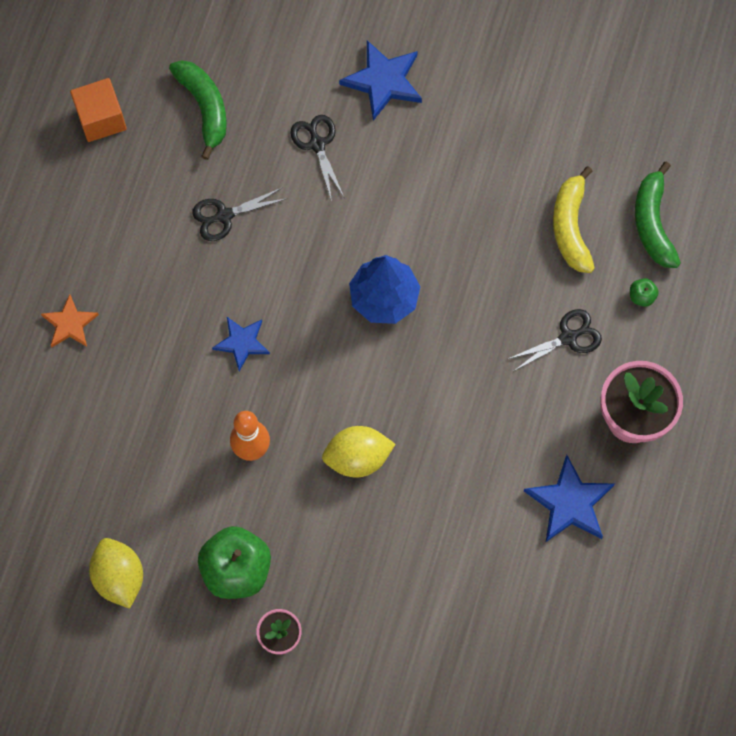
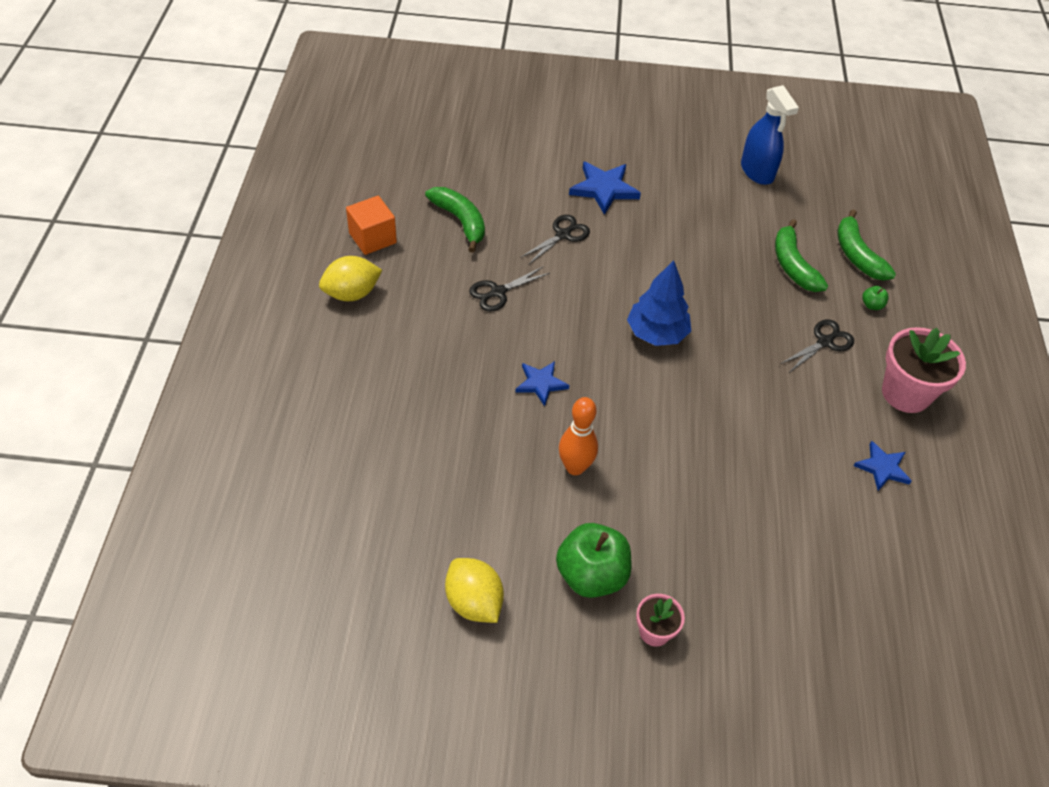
camera: 15 degrees left, 20 degrees down
(70, 324) = (376, 390): orange star -> none
(317, 144) = (563, 235): black scissors -> black scissors turned 75 degrees clockwise
(357, 458) = (676, 460): yellow lemon -> yellow lemon (352, 293)
(570, 227) = (793, 265): yellow banana -> green banana
(570, 502) = (882, 468): blue star -> blue star, size x0.65
(578, 79) = (757, 171): none -> blue spray bottle

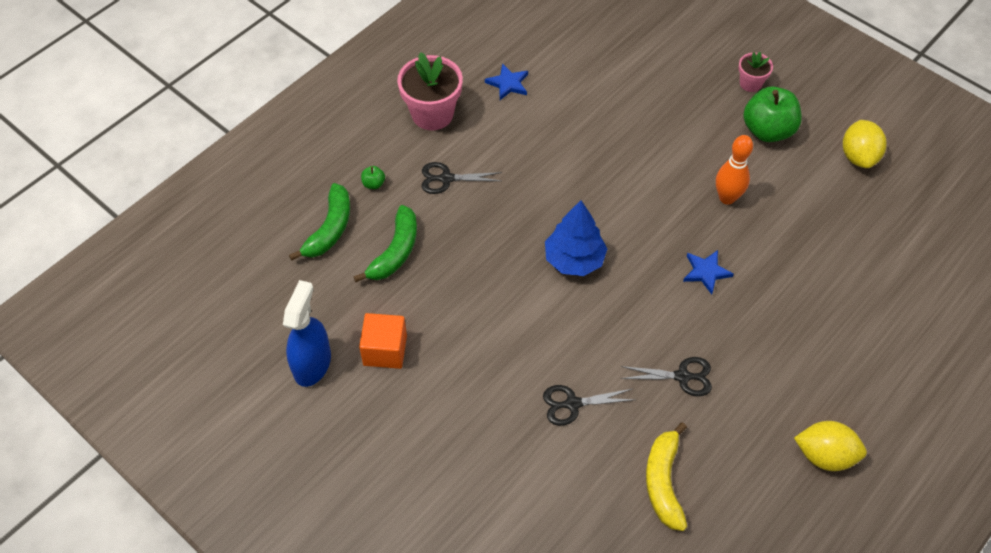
camera: 140 degrees left, 5 degrees up
(372, 238) = (769, 514): orange cube -> orange cube (385, 350)
(460, 221) = (663, 482): green banana -> yellow banana
(604, 189) = (485, 435): blue star -> none

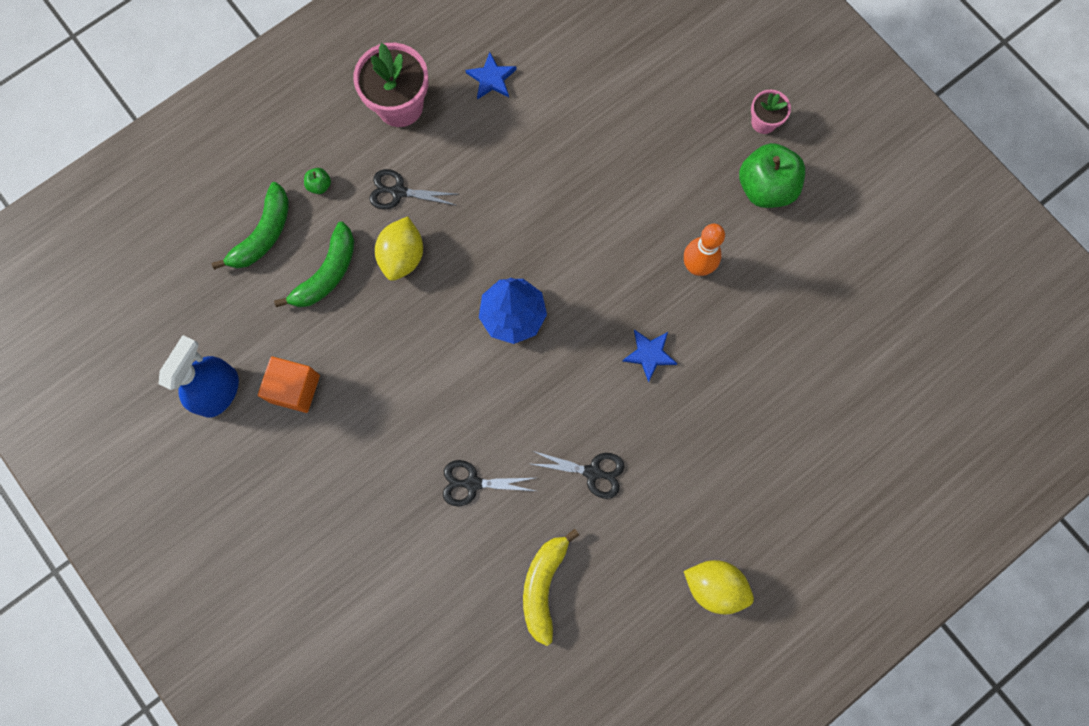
camera: 10 degrees right, 20 degrees up
(858, 156) = (857, 238): yellow lemon -> yellow lemon (402, 256)

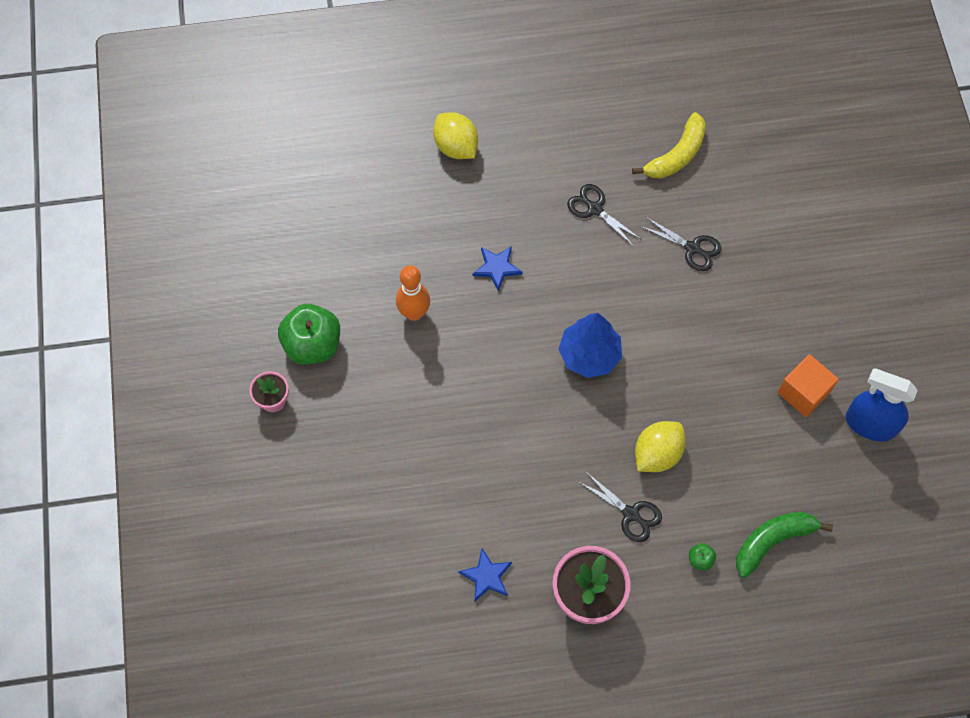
camera: 150 degrees left, 10 degrees down
(219, 391) = (870, 424): blue spray bottle -> blue spray bottle turned 60 degrees clockwise
(327, 273) = (731, 474): green banana -> none
(714, 586) = (551, 94): yellow lemon -> yellow lemon (456, 147)

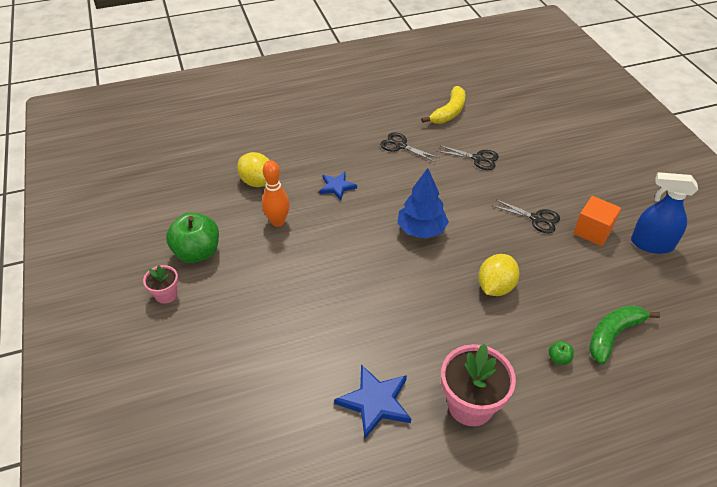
camera: 10 degrees left, 20 degrees down
(456, 147) = (293, 125): yellow lemon -> yellow lemon (257, 182)
(486, 576) = (375, 402): blue star -> blue star, size x1.54
(631, 514) = (488, 333): black scissors -> black scissors (536, 219)

